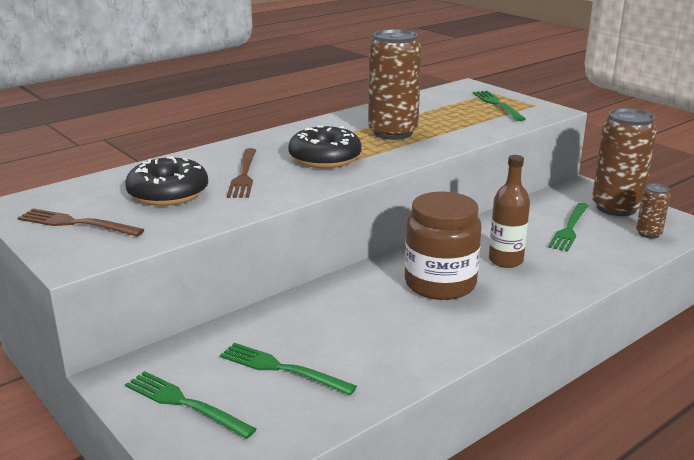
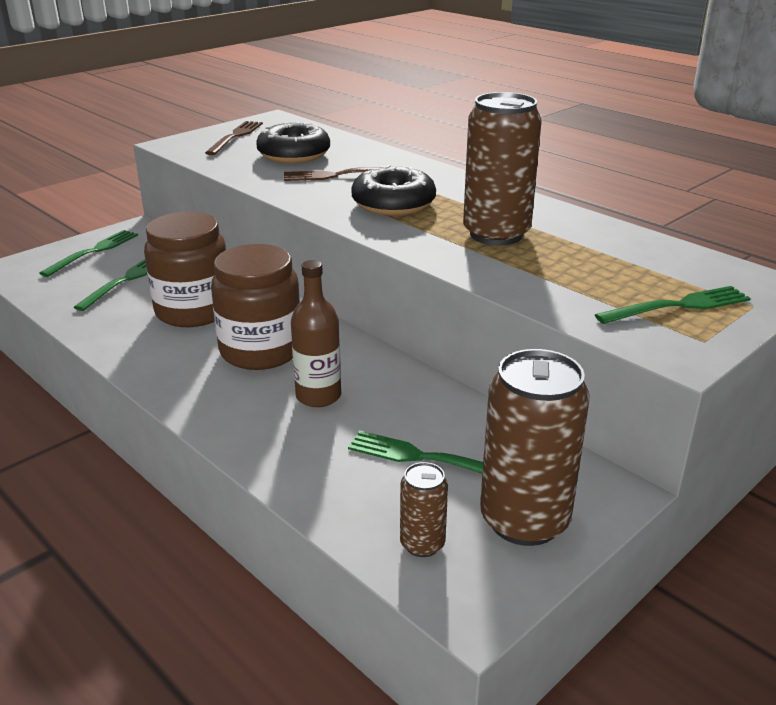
camera: 85 degrees right, 5 degrees up
(363, 320) = (193, 311): none -> brown jar

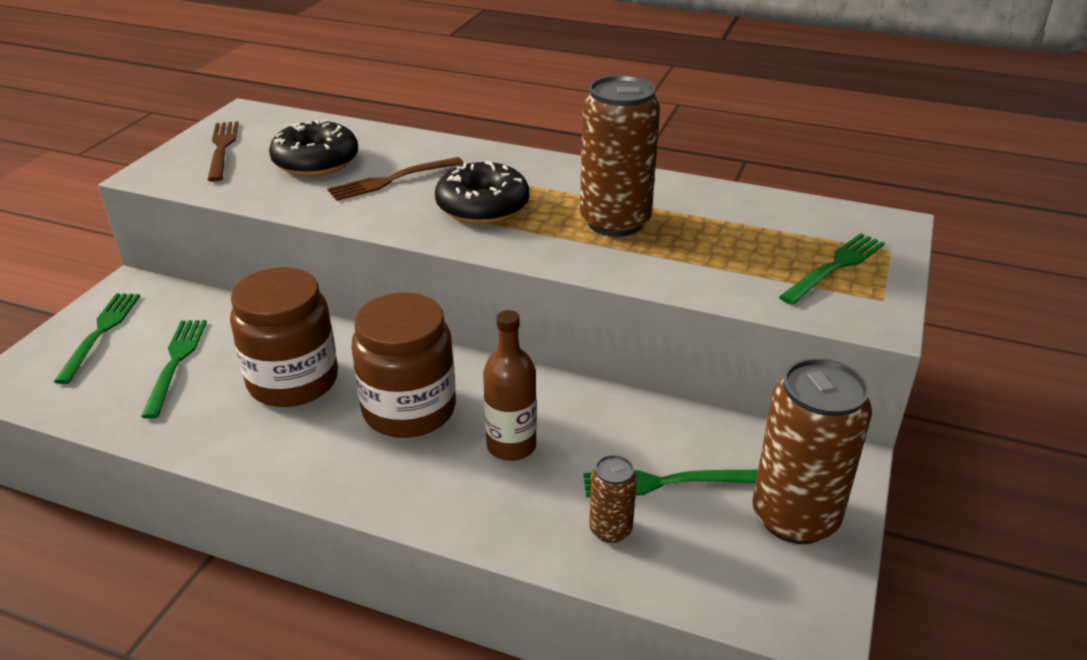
camera: 25 degrees left, 5 degrees up
(422, 544) = (728, 575): brown can -> brown can (610, 529)

